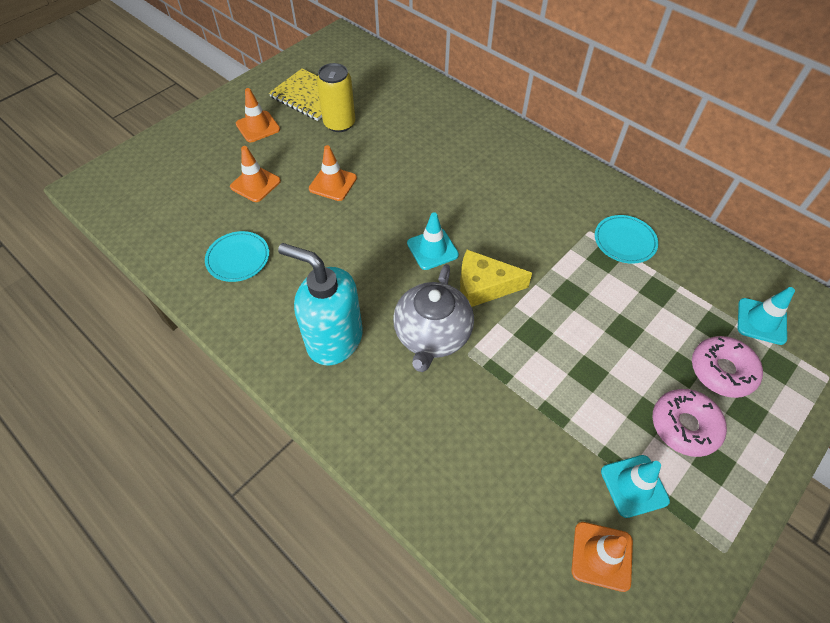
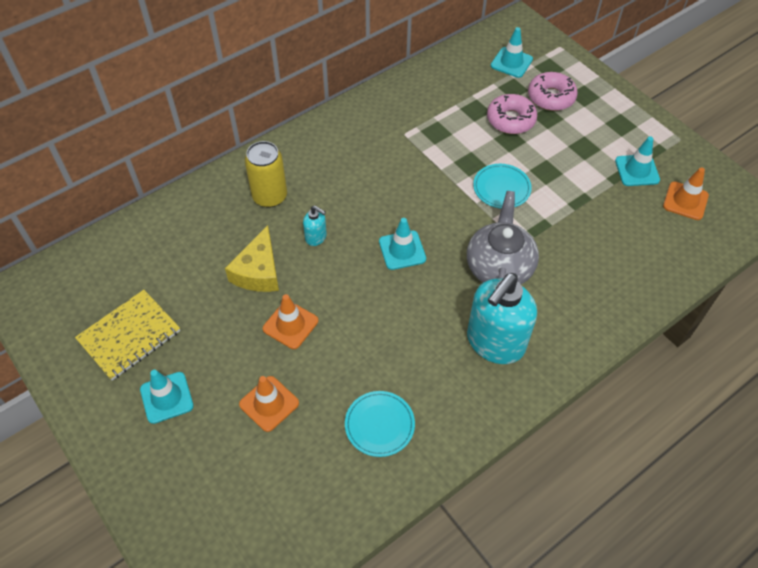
camera: 80 degrees left, 0 degrees up
(258, 127) = (166, 397): orange traffic cone -> turquoise traffic cone
(339, 123) = (192, 309): yellow can -> yellow can (270, 196)
(431, 184) = (316, 237): none -> turquoise soap dispenser
(432, 335) = (499, 266): grey teapot -> grey teapot turned 105 degrees counterclockwise
(484, 286) = (452, 220): yellow cheese -> yellow cheese (258, 271)
(624, 241) = (420, 114): turquoise plate -> turquoise plate (501, 188)
(684, 426) = (593, 131): pink donut -> pink donut (510, 120)

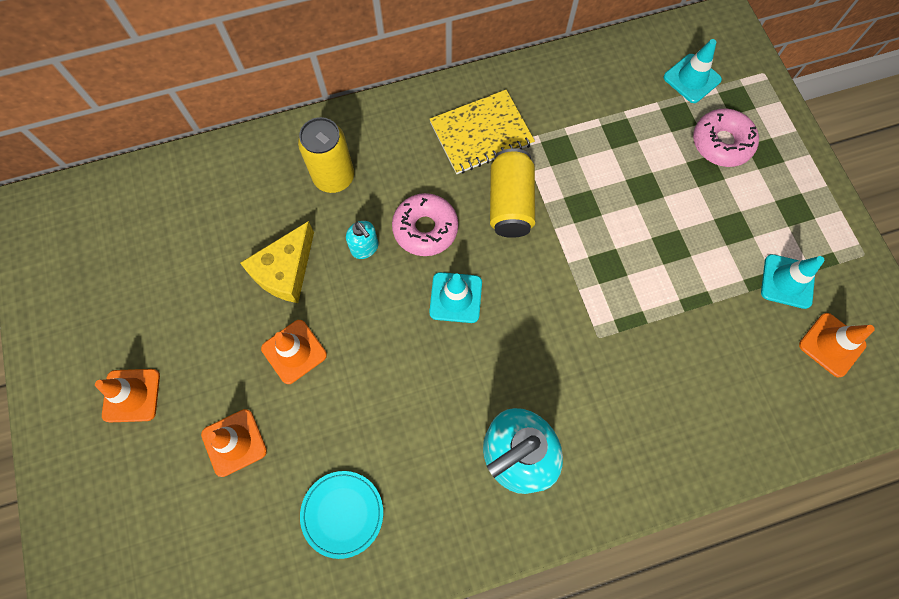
camera: 20 degrees right, 15 degrees up
(129, 336) = (121, 305): yellow notebook -> yellow notebook (481, 133)
(166, 397) = (131, 395): turquoise traffic cone -> orange traffic cone
(415, 176) = (510, 203): none -> yellow can
(499, 266) = (561, 358): grey teapot -> none
(501, 188) = (607, 252): turquoise plate -> none
(510, 120) = (657, 160): pink donut -> pink donut (425, 229)

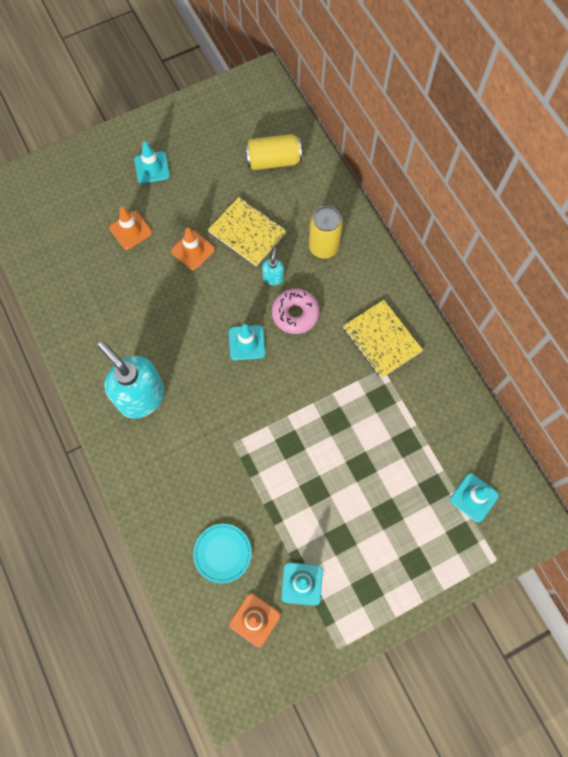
camera: 80 degrees right, 0 degrees up
(131, 395) = (152, 168): orange traffic cone -> turquoise traffic cone
(285, 271) = (247, 232): yellow cheese -> yellow notebook
(342, 513) = (95, 300): turquoise plate -> turquoise plate (222, 553)
(365, 248) = (273, 278): turquoise soap dispenser -> turquoise soap dispenser turned 150 degrees clockwise
(510, 203) = (327, 369): yellow can -> yellow can (273, 161)
(721, 143) = (416, 525): pink donut -> none

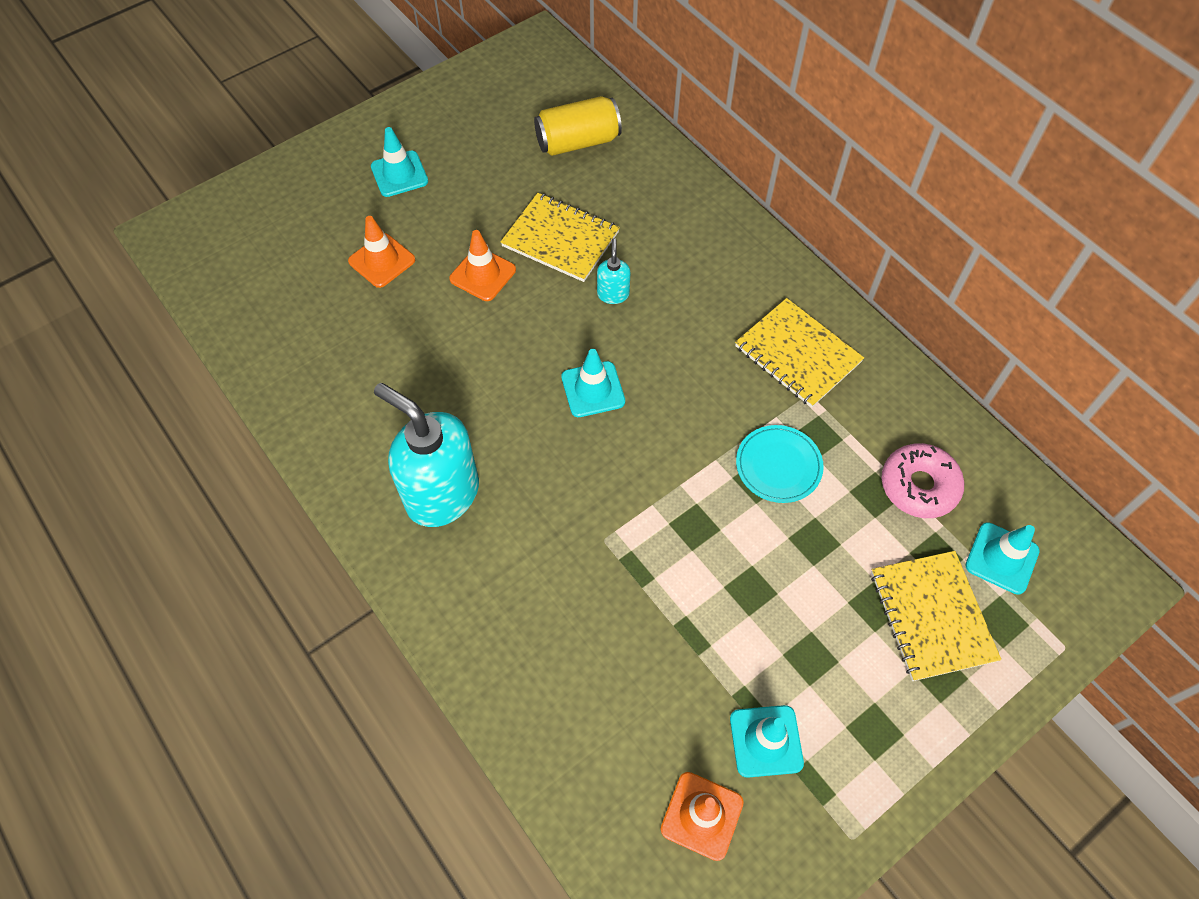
camera: 10 degrees left, 10 degrees down
(222, 553) = (623, 715): turquoise plate -> turquoise plate (778, 466)
(295, 314) = (658, 338): pink donut -> pink donut (919, 486)
(323, 247) = (678, 242): yellow can -> none
(420, 526) = (932, 616): none -> yellow notebook

